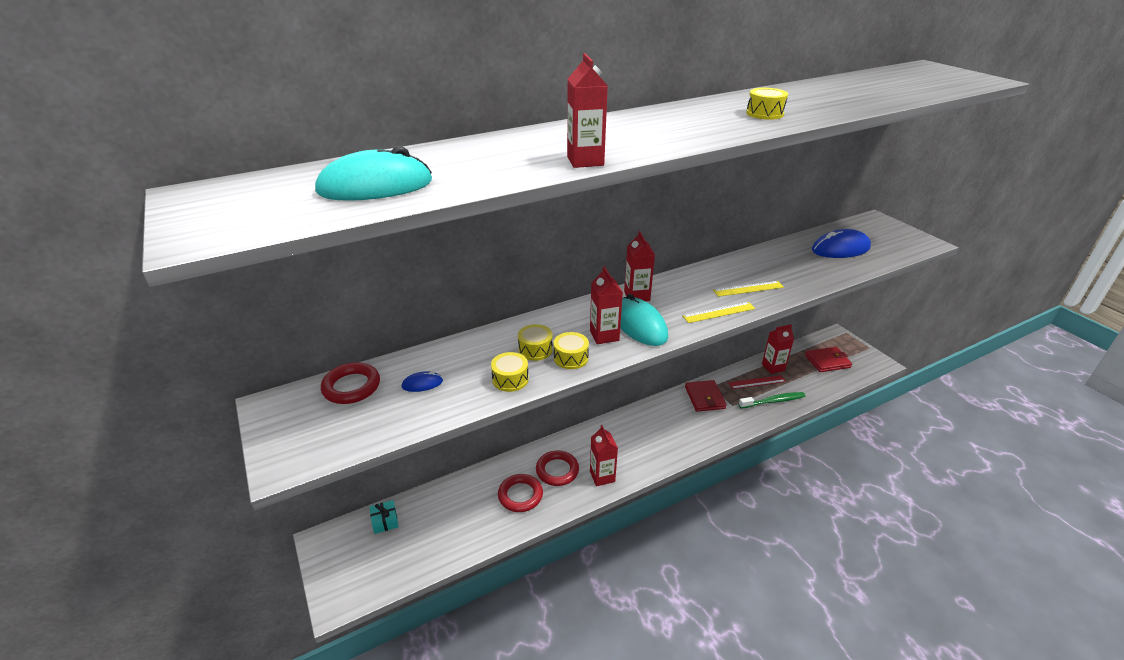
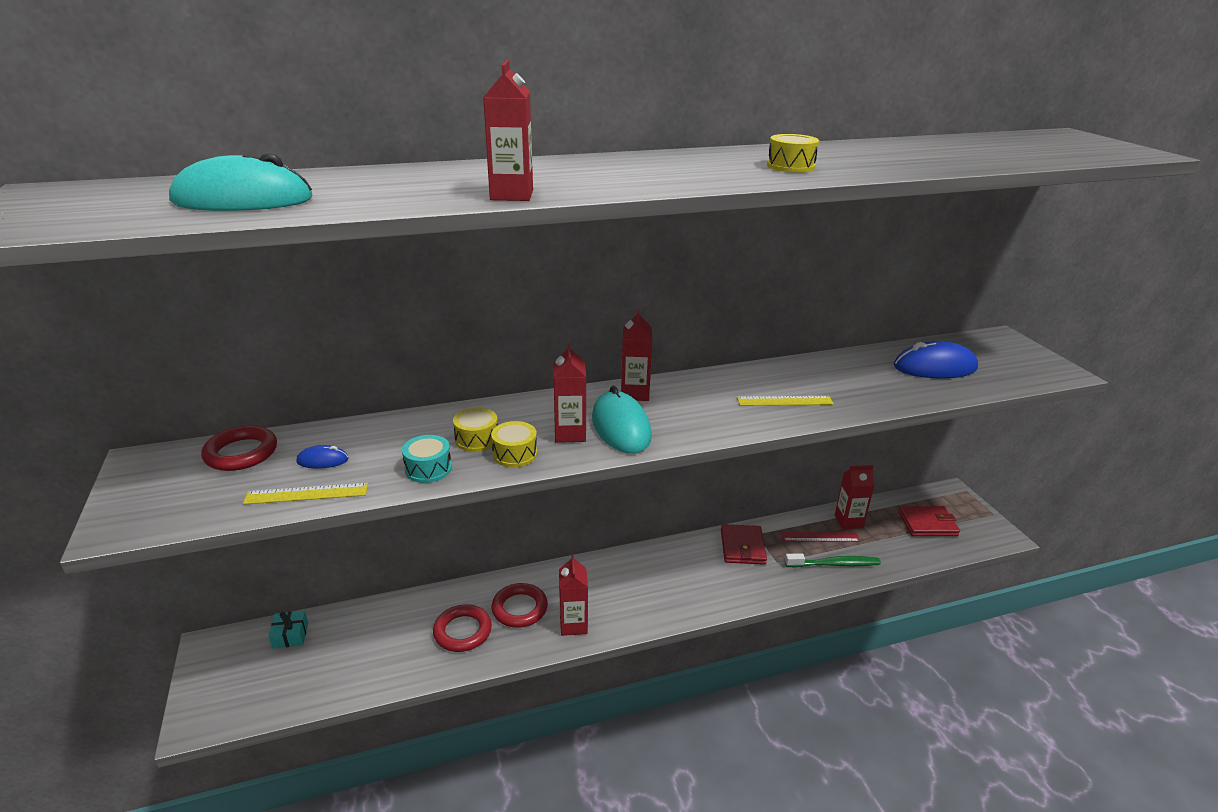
camera: 10 degrees right, 5 degrees down
(510, 379) = (428, 469): yellow drum -> turquoise drum
(719, 312) = (731, 424): yellow ruler -> yellow ruler (307, 494)

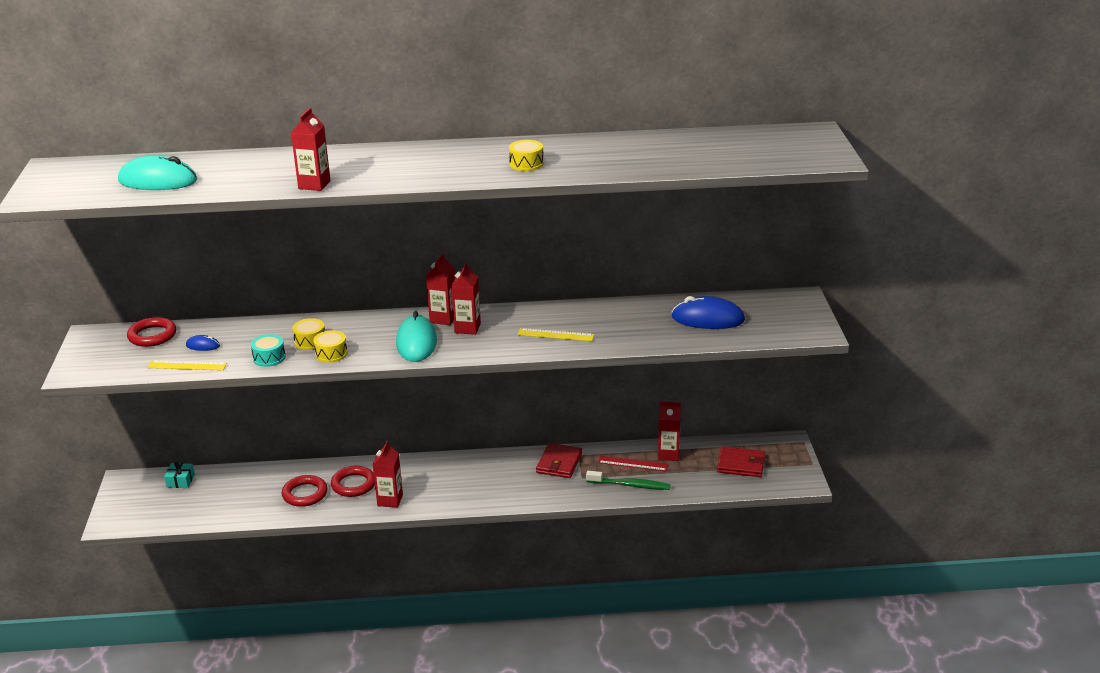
camera: 15 degrees right, 0 degrees up
(570, 434) = (377, 344): red carton -> red carton (467, 328)

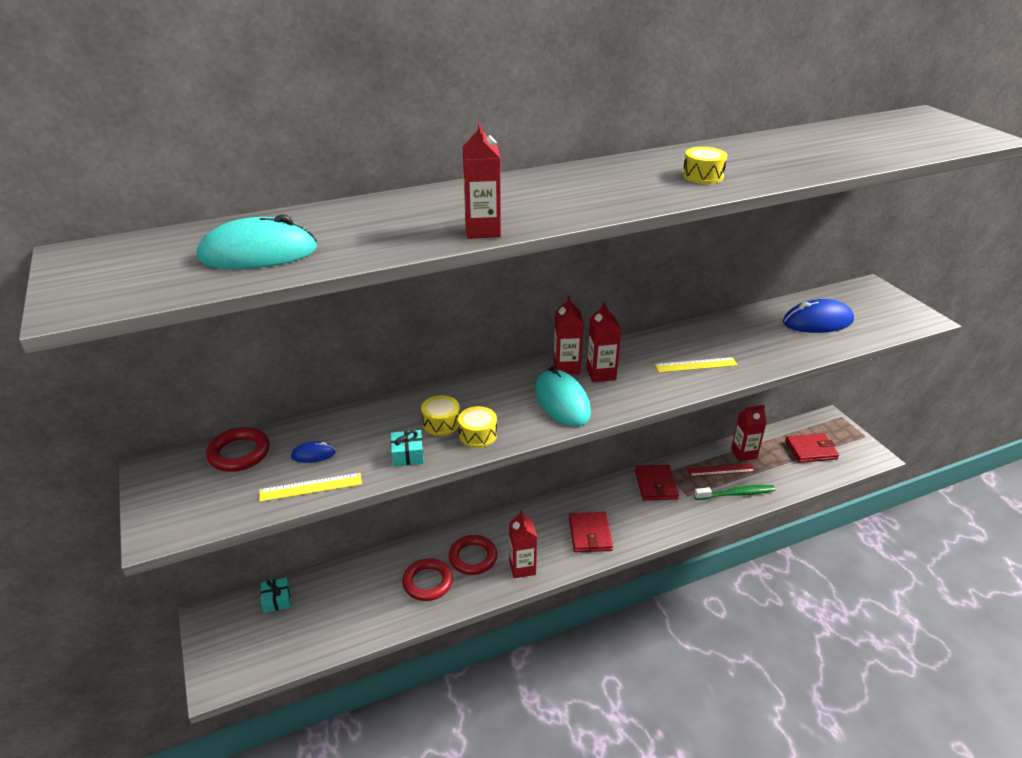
camera: 20 degrees left, 5 degrees up
(269, 358) = (407, 455): turquoise drum -> turquoise gift
(467, 488) = (590, 534): none -> red wallet

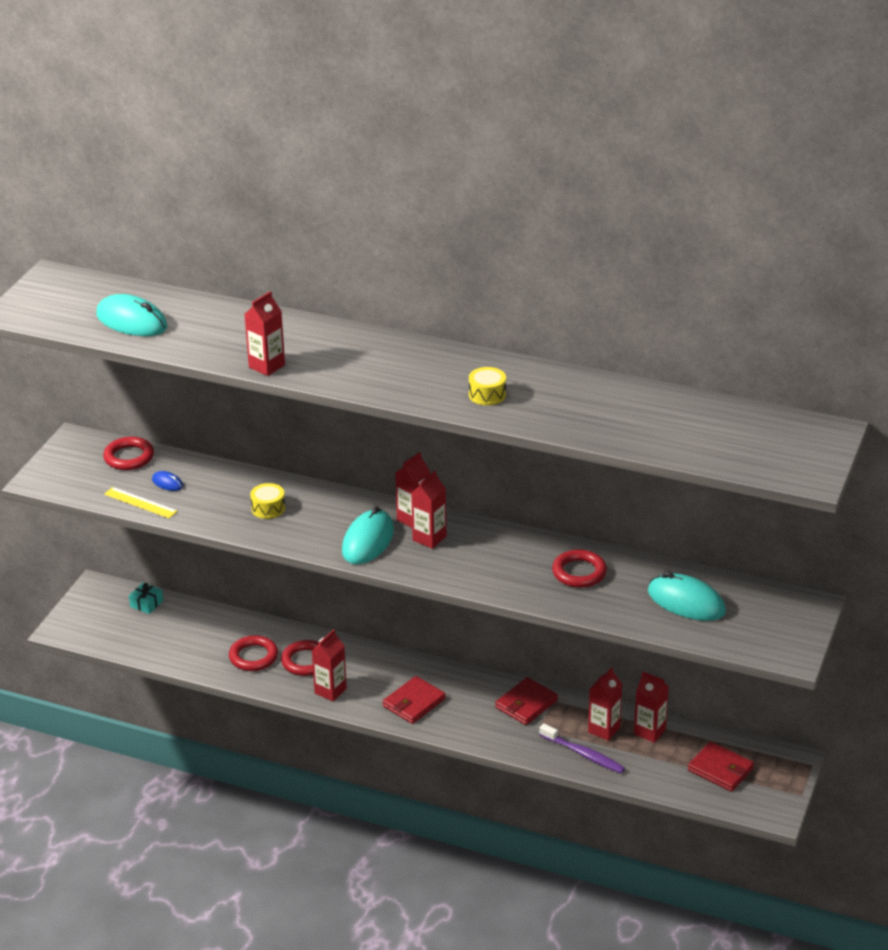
camera: 45 degrees right, 0 degrees up
(407, 455) = (219, 516): turquoise gift -> none
(478, 435) = (279, 529): yellow drum -> none
(696, 365) = (512, 573): yellow ruler -> none
(721, 470) = (604, 730): red ruler -> red carton
(731, 340) = (579, 572): none -> red ring
(735, 494) = (583, 754): green toothbrush -> purple toothbrush
(817, 322) = (686, 602): blue mouse -> turquoise mouse

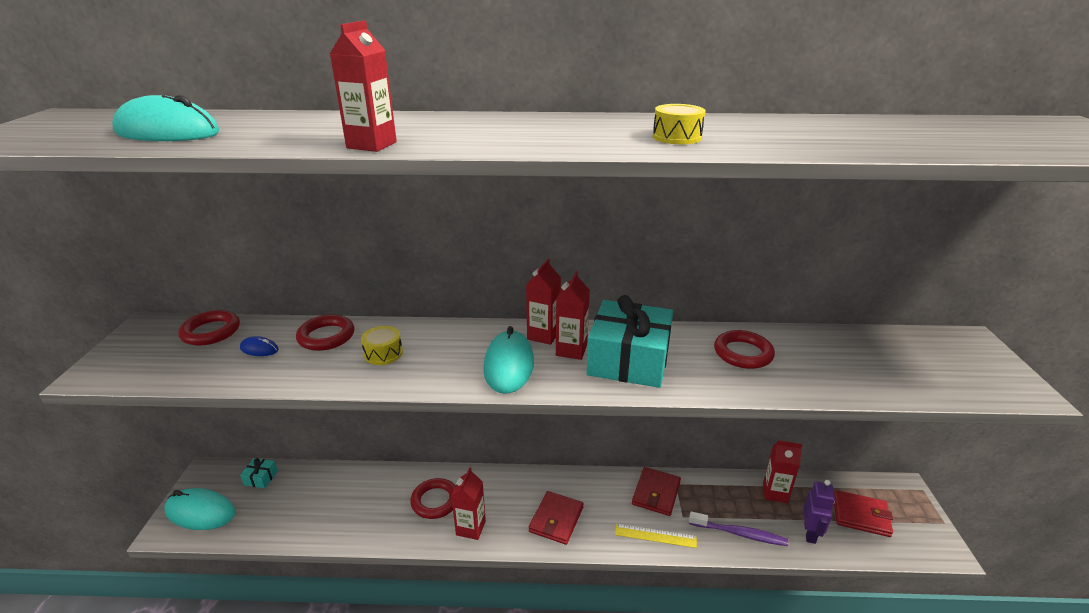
camera: 20 degrees left, 5 degrees down
(140, 503) = (227, 375): yellow ruler -> yellow ruler (655, 536)
(253, 657) = (381, 509): red ring -> red ring (326, 336)
(472, 557) = (628, 360): none -> turquoise gift
(604, 730) = (737, 502): red carton -> none
(654, 770) = (810, 533): none -> purple robot
(686, 602) = (868, 360): turquoise mouse -> turquoise mouse (200, 512)

